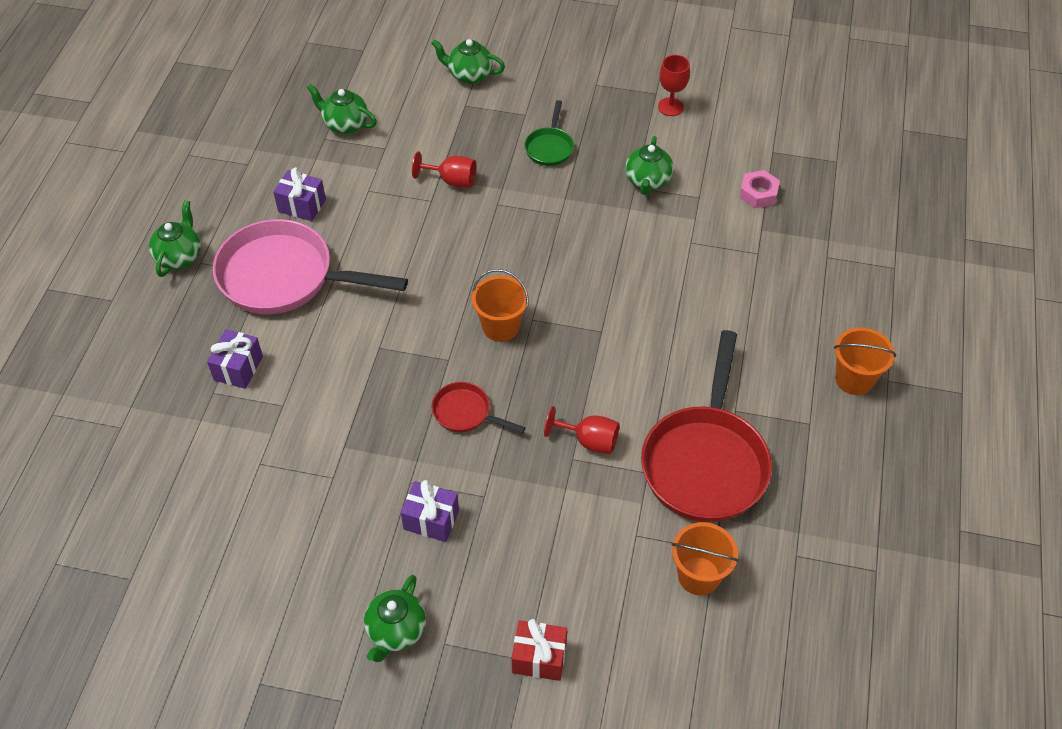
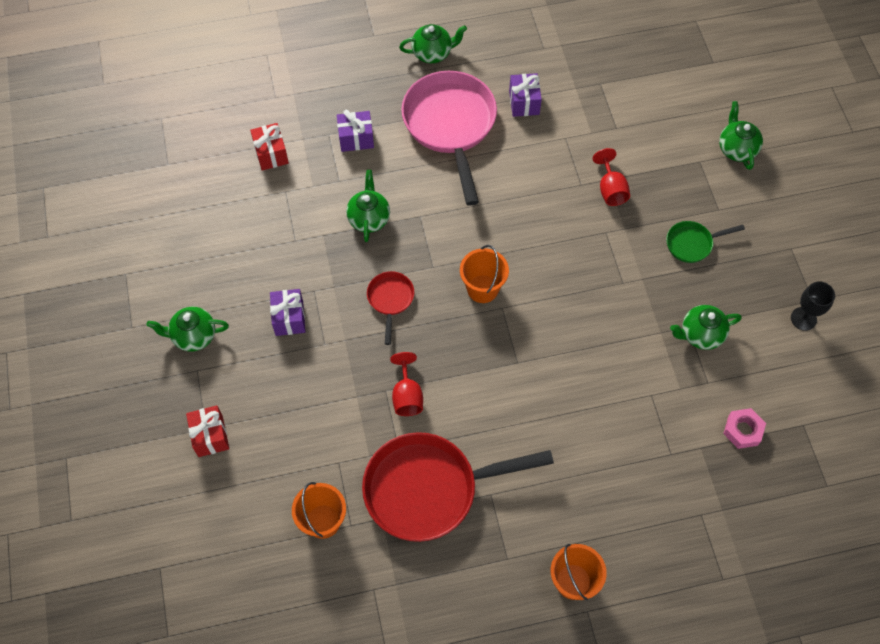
camera: 65 degrees right, 10 degrees up
(198, 459) = (271, 154): none -> red gift
(345, 124) = (623, 89): green teapot -> green teapot (369, 218)
(670, 107) = (803, 319): red goblet -> black goblet

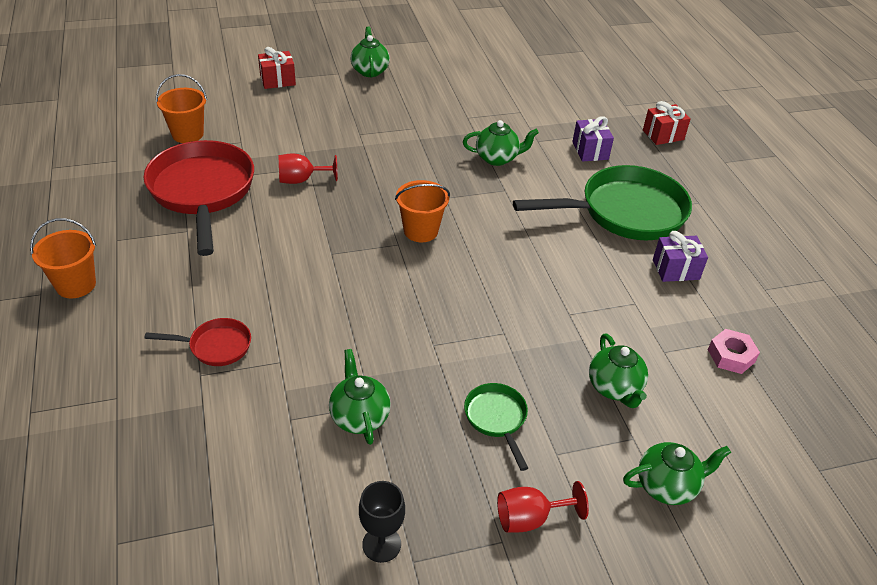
camera: 85 degrees right, 20 degrees down
(271, 154) = (559, 104): red gift -> red gift (663, 135)
(289, 318) = (386, 115): purple gift -> none
(390, 300) = (406, 171): red pan -> red pan (215, 346)
(433, 53) = (718, 201): green teapot -> green teapot (614, 388)
(450, 126) = (624, 212): pink pan -> green pan
(610, 189) = (567, 341): red goblet -> red goblet (530, 518)
(743, 430) = (217, 451): pink nut -> pink nut (731, 356)

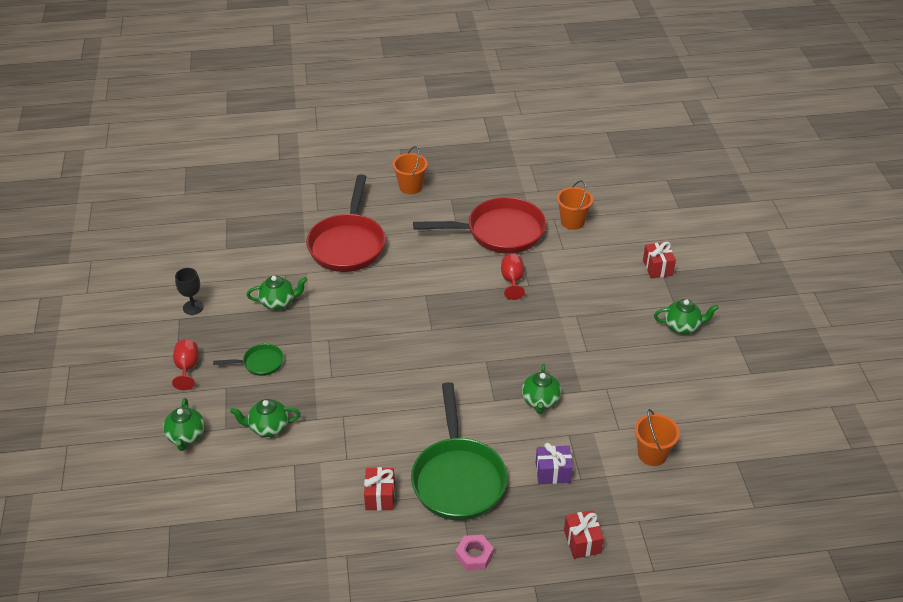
camera: 100 degrees right, 0 degrees up
(215, 346) = (348, 244): red pan -> red pan, size x2.15
(421, 231) = (445, 343): orange bucket -> orange bucket (652, 454)
(675, 269) = (380, 496): purple gift -> red gift
(731, 356) = (280, 505): pink nut -> pink nut (474, 556)

